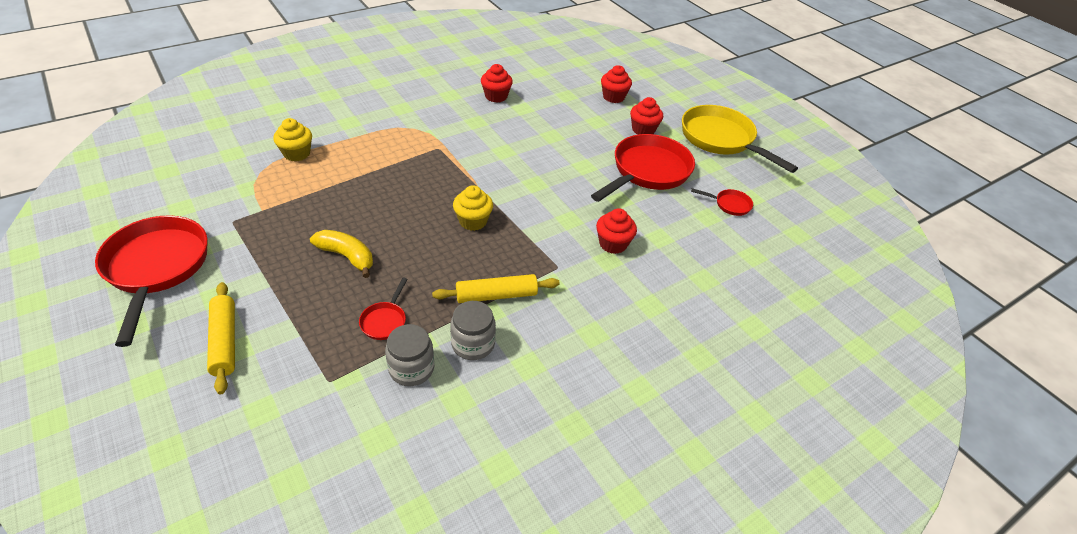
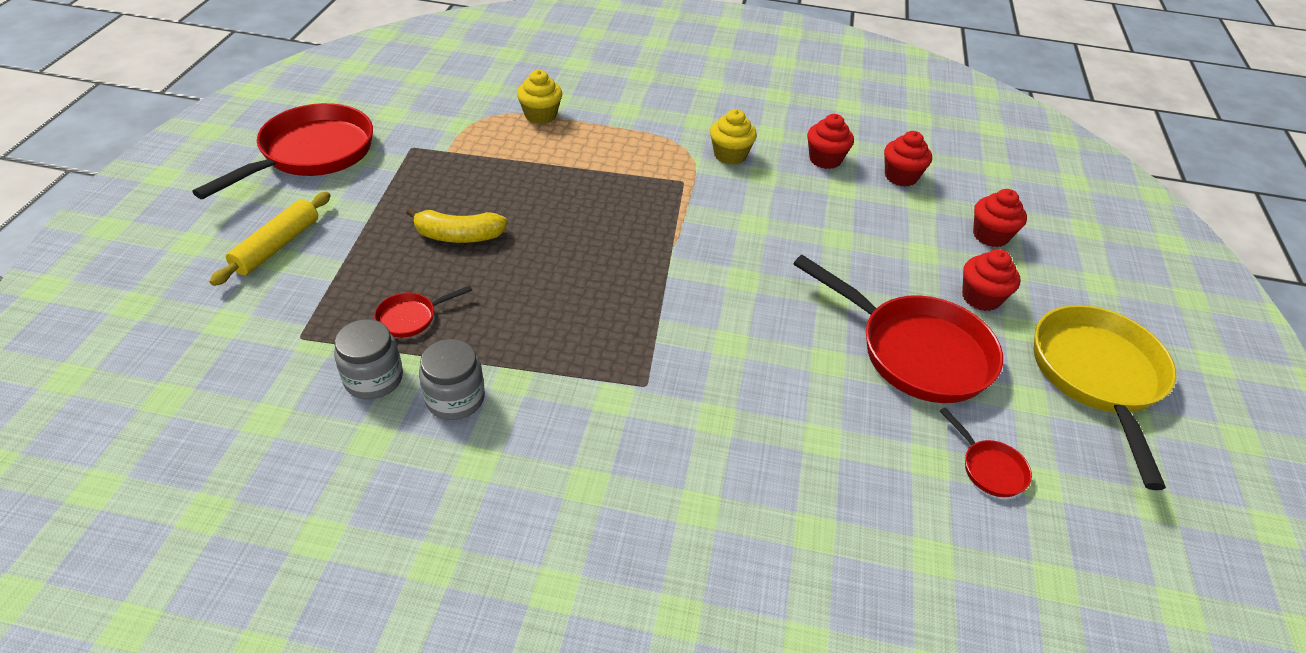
camera: 45 degrees right, 0 degrees up
(347, 256) = (458, 236): yellow banana -> yellow banana turned 105 degrees clockwise
(473, 221) = (619, 277): yellow cupcake -> yellow cupcake (730, 155)
(496, 295) = (541, 368): yellow rolling pin -> none
(613, 244) = (748, 405): red cupcake -> red cupcake (901, 176)
(647, 172) = (915, 351): red pan -> red pan turned 45 degrees clockwise

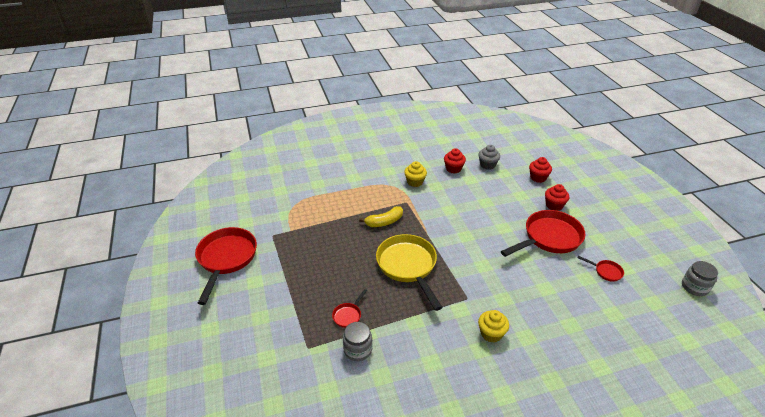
camera: 25 degrees left, 5 degrees down
(277, 246) = (254, 311): yellow rolling pin -> none
(455, 399) = (399, 341): grey jar -> grey jar (694, 287)
(458, 236) = (334, 269): yellow banana -> yellow banana (384, 222)
(540, 115) = (318, 195): yellow cupcake -> yellow cupcake (491, 333)
(901, 176) = (487, 165): red cupcake -> grey cupcake
(915, 351) = (549, 238): red pan -> red pan turned 45 degrees counterclockwise
(1097, 377) = (613, 220): yellow pan -> yellow pan (408, 266)

